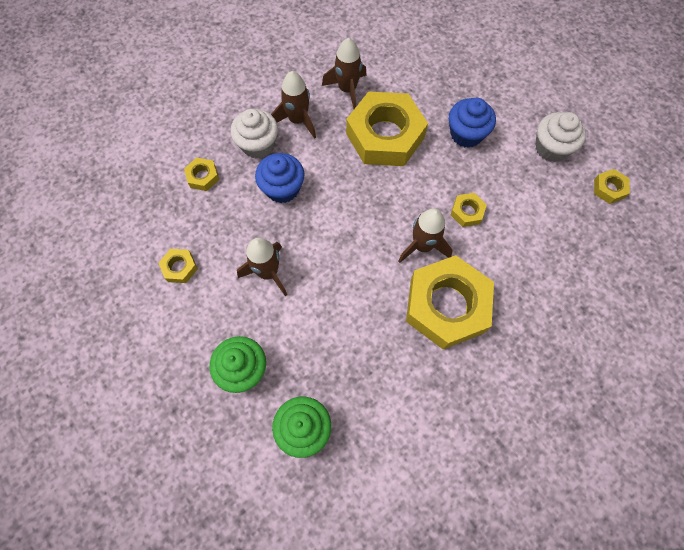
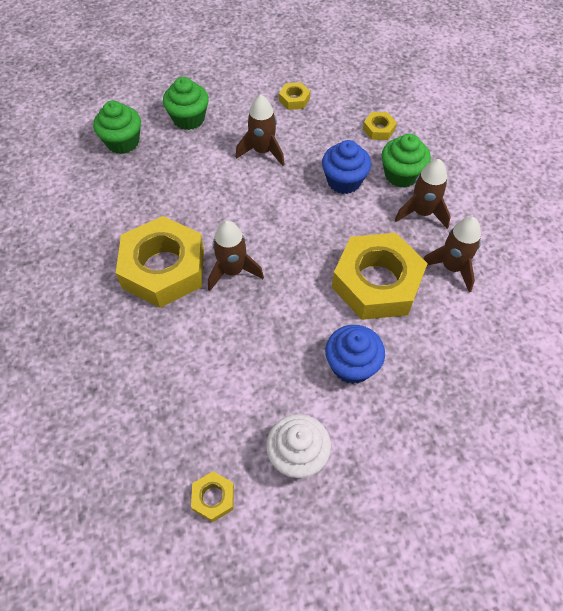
camera: 110 degrees right, 10 degrees down
(258, 145) = (401, 175): white cupcake -> green cupcake
(467, 212) = (252, 325): yellow nut -> none

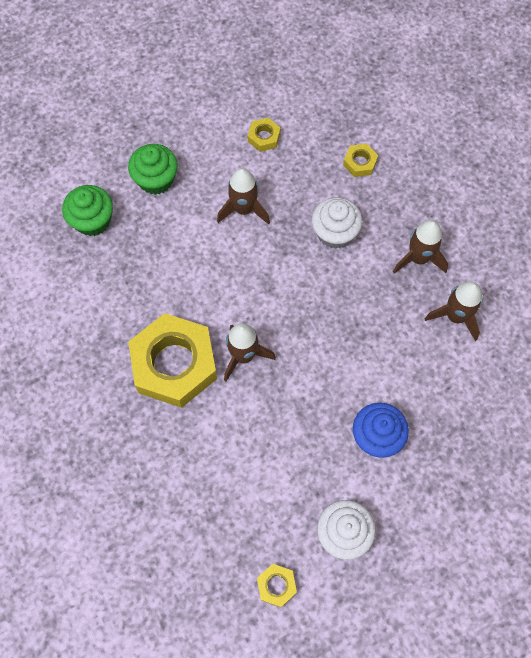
camera: 10 degrees left, 10 degrees up
(344, 181) = (334, 233): blue cupcake -> white cupcake
(377, 283) = (386, 345): yellow nut -> none
(401, 175) = (391, 216): green cupcake -> none

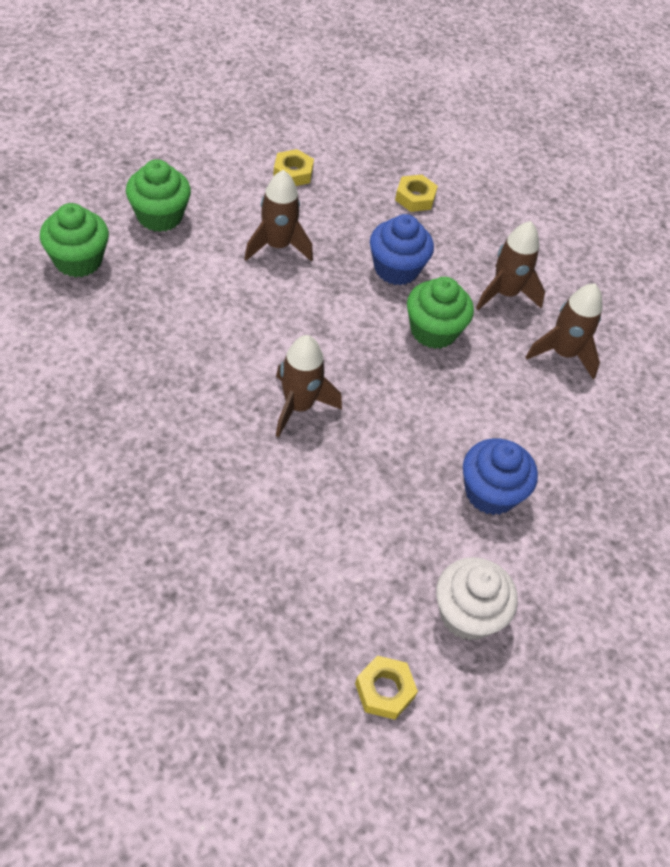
camera: 15 degrees left, 15 degrees down
(174, 364) = (205, 419): yellow nut -> none
(334, 233) = (396, 269): white cupcake -> blue cupcake
(355, 292) = (433, 331): none -> green cupcake

